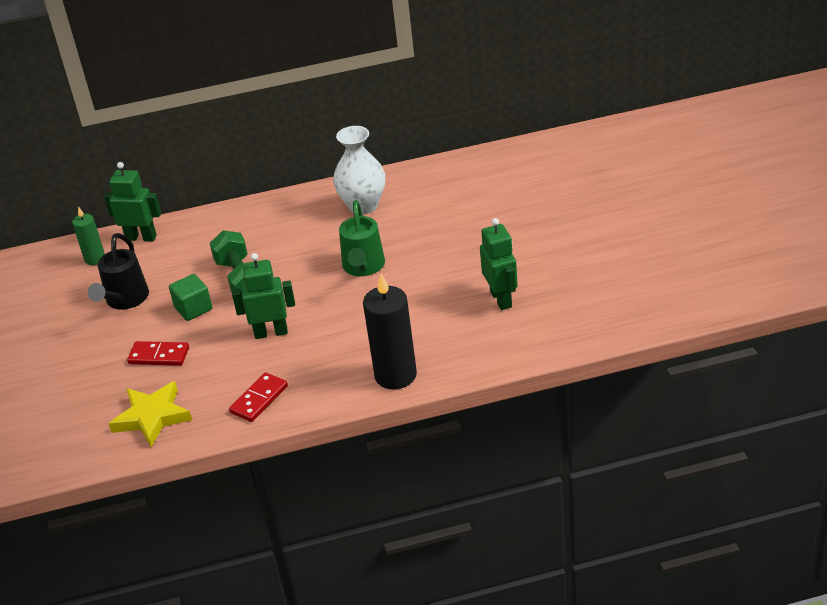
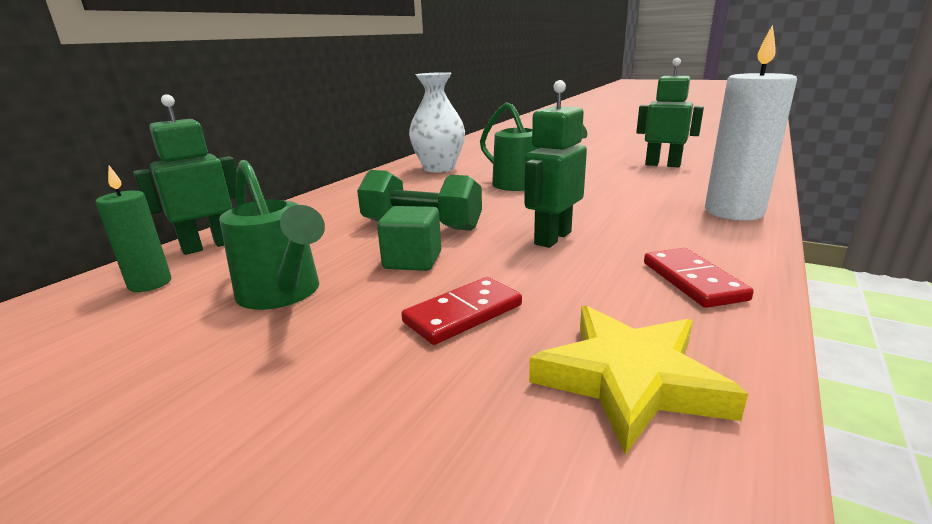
camera: 50 degrees left, 15 degrees down
(125, 300) = (283, 294): black watering can -> green watering can
(395, 375) = (733, 212): black candle -> white candle

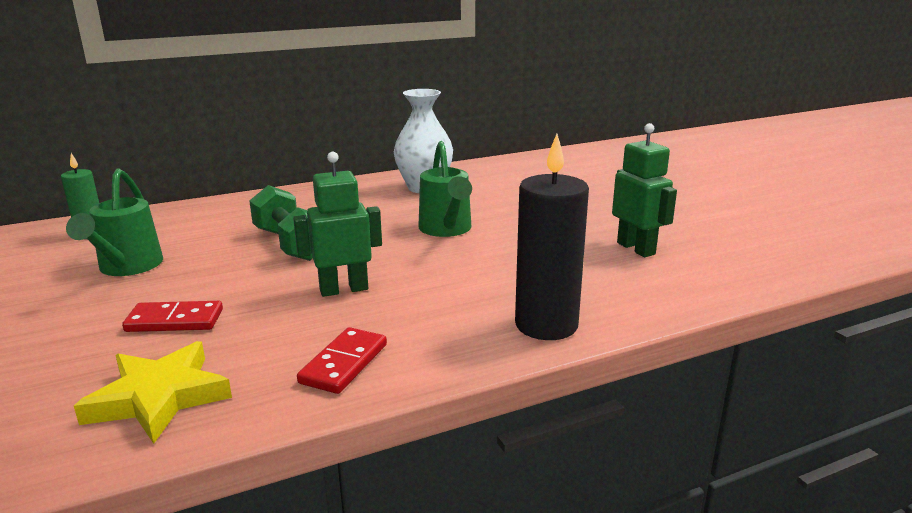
camera: 35 degrees right, 0 degrees up
(208, 246) = (156, 216): green robot -> none
(412, 260) = (227, 271): green cube -> none
(733, 212) = (546, 325): white candle -> black candle

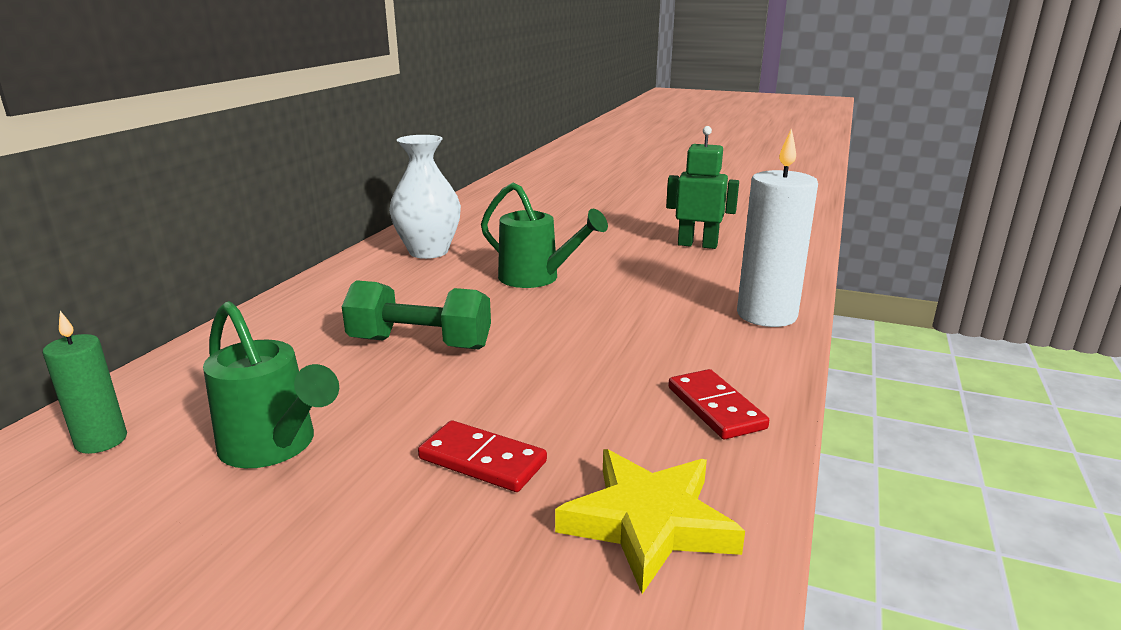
camera: 45 degrees left, 0 degrees up
(175, 320) = (482, 460): red domino -> red domino turned 75 degrees clockwise
(344, 289) = (572, 357): green robot -> none
(546, 325) = (766, 315): black candle -> white candle

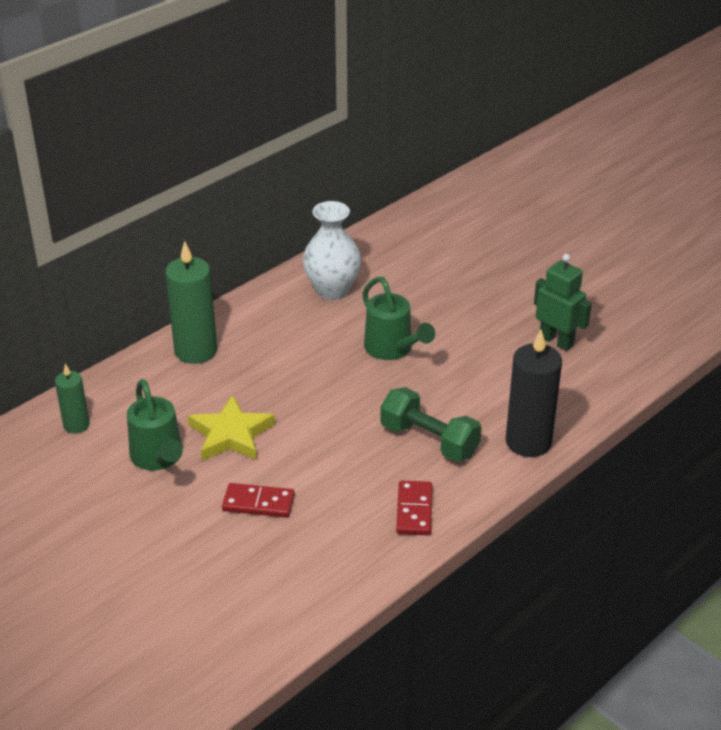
camera: 25 degrees right, 15 degrees up
(281, 324) = (195, 351): none -> green candle
(420, 344) = (273, 398): green dumbbell -> green dumbbell (429, 440)
(482, 460) = (258, 503): red domino -> red domino turned 45 degrees counterclockwise
(648, 522) = (315, 568): yellow star -> yellow star (231, 434)
(766, 315) = (528, 442): white candle -> black candle

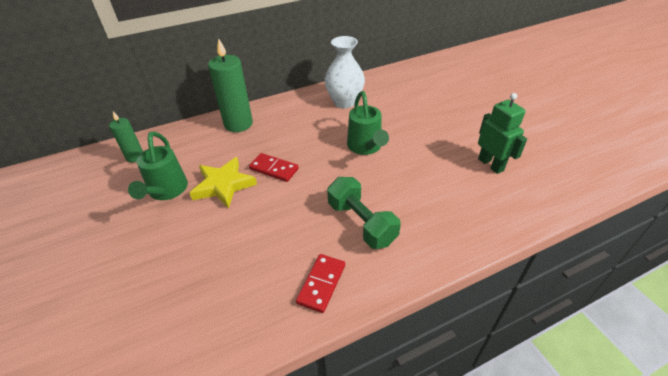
camera: 20 degrees right, 5 degrees up
(258, 503) = (208, 244): red domino -> red domino (274, 169)
(528, 442) = (442, 243): black candle -> none

